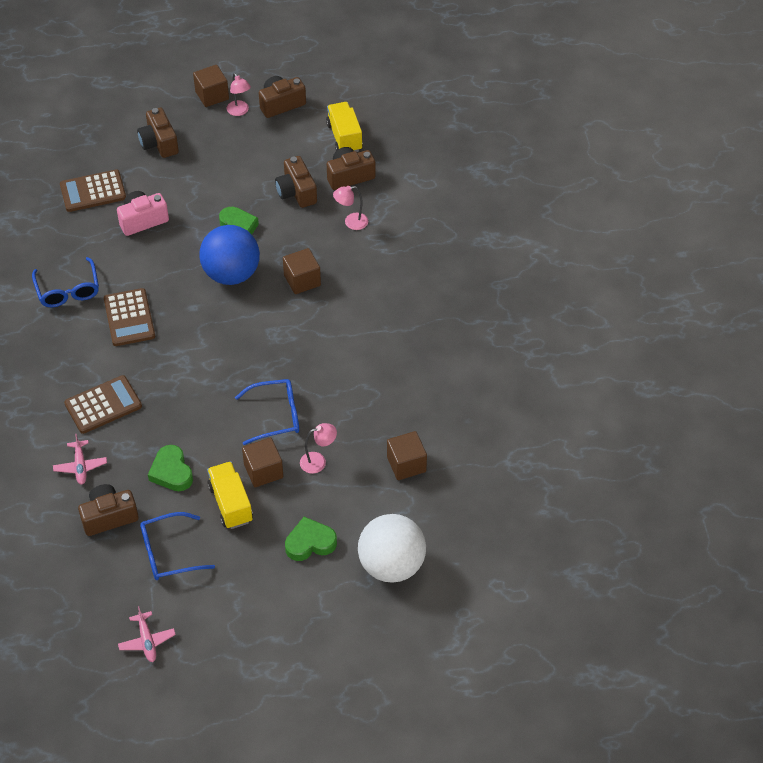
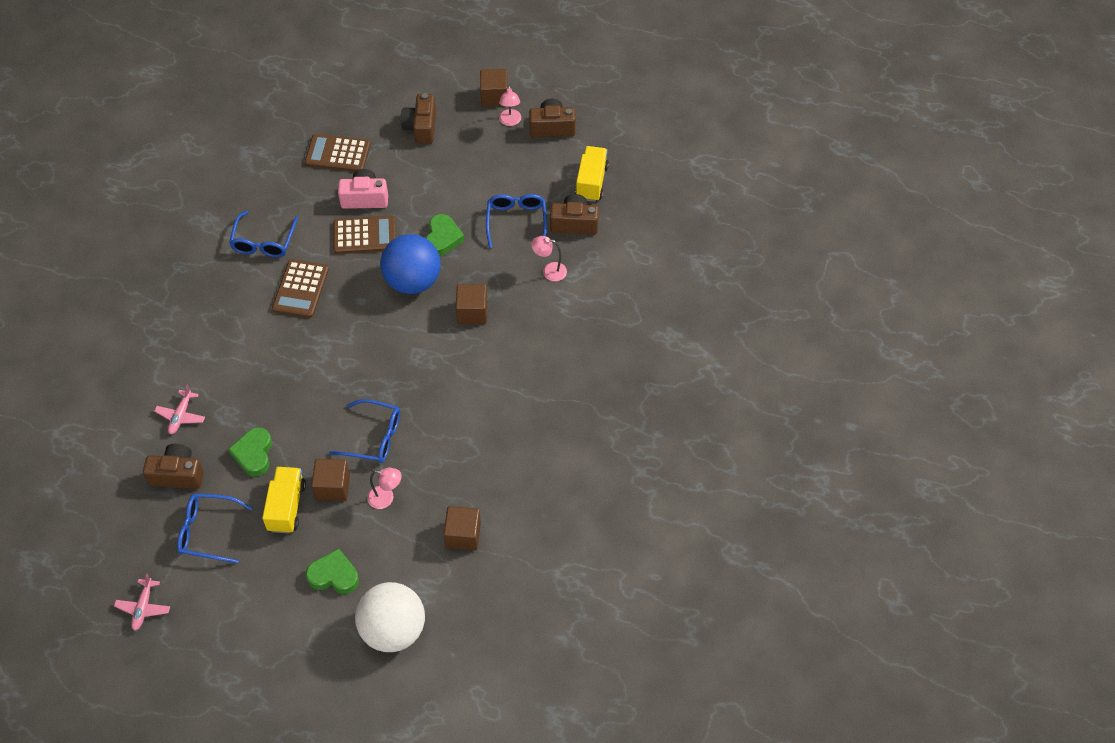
camera: 25 degrees right, 5 degrees up
(103, 405) = (232, 365): brown calculator -> brown calculator (364, 235)
(296, 192) = (516, 221): brown camera -> blue glasses

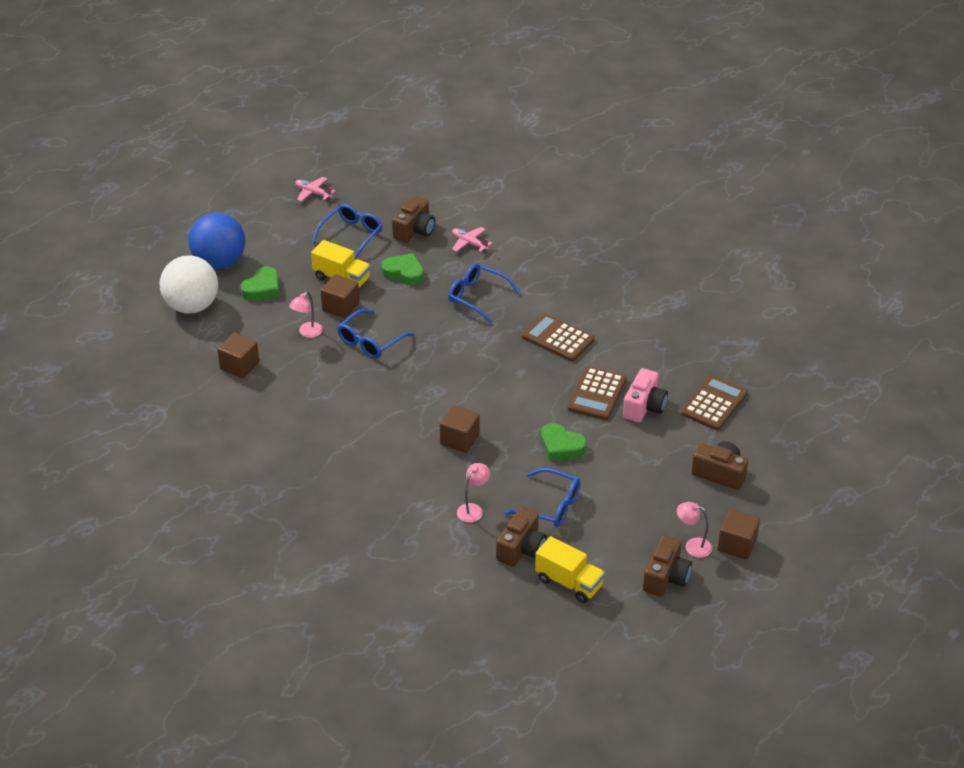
camera: 115 degrees right, 15 degrees down
(264, 242) = (628, 329): blue glasses -> blue glasses (477, 296)
(413, 281) = (521, 411): blue ball -> blue ball (219, 262)

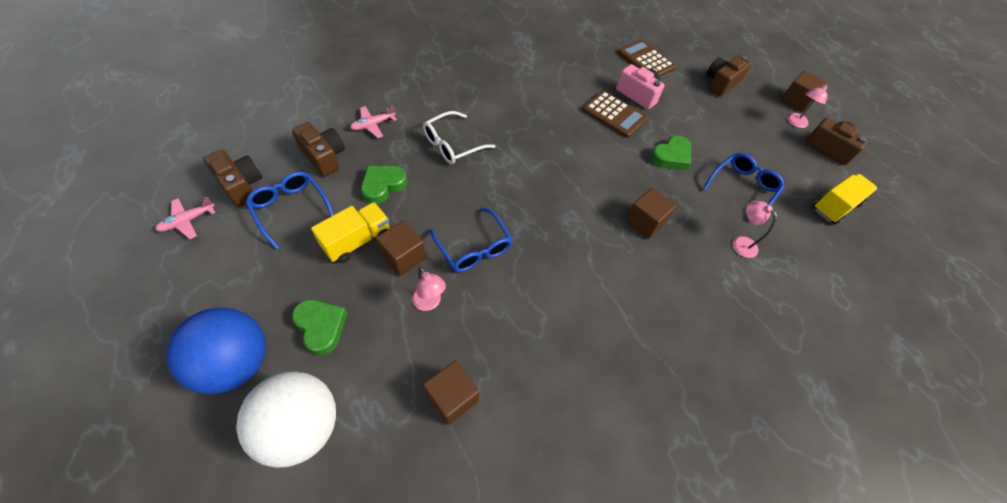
camera: 75 degrees left, 15 degrees up
(477, 296) = (452, 145): blue glasses -> white glasses
(521, 549) = (794, 224): brown camera -> brown camera (241, 185)
(558, 338) = (536, 113): brown calculator -> none

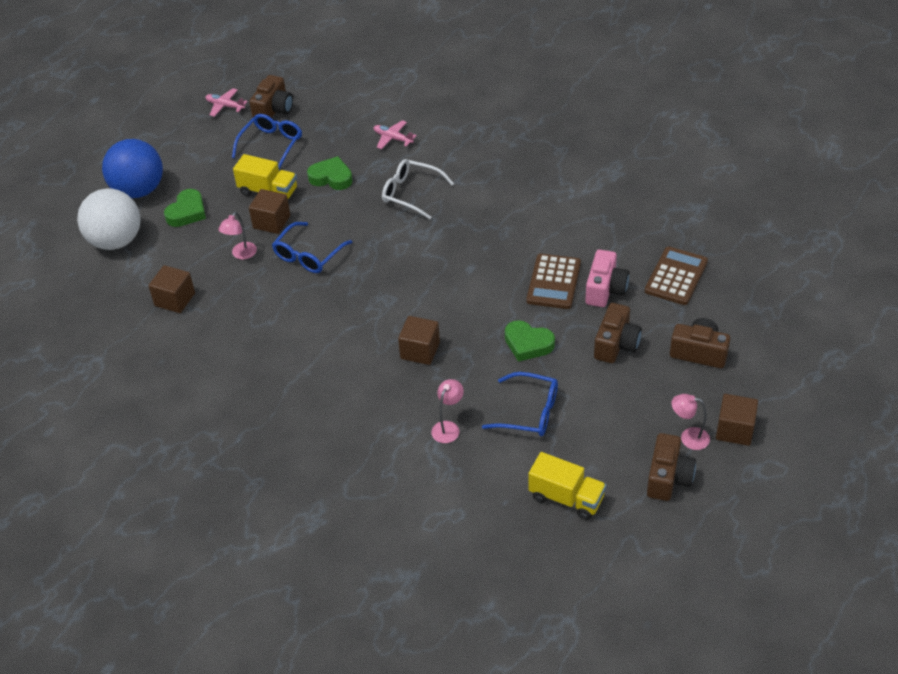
camera: 70 degrees right, 10 degrees down
(324, 157) = (335, 132): brown camera -> brown camera (616, 344)

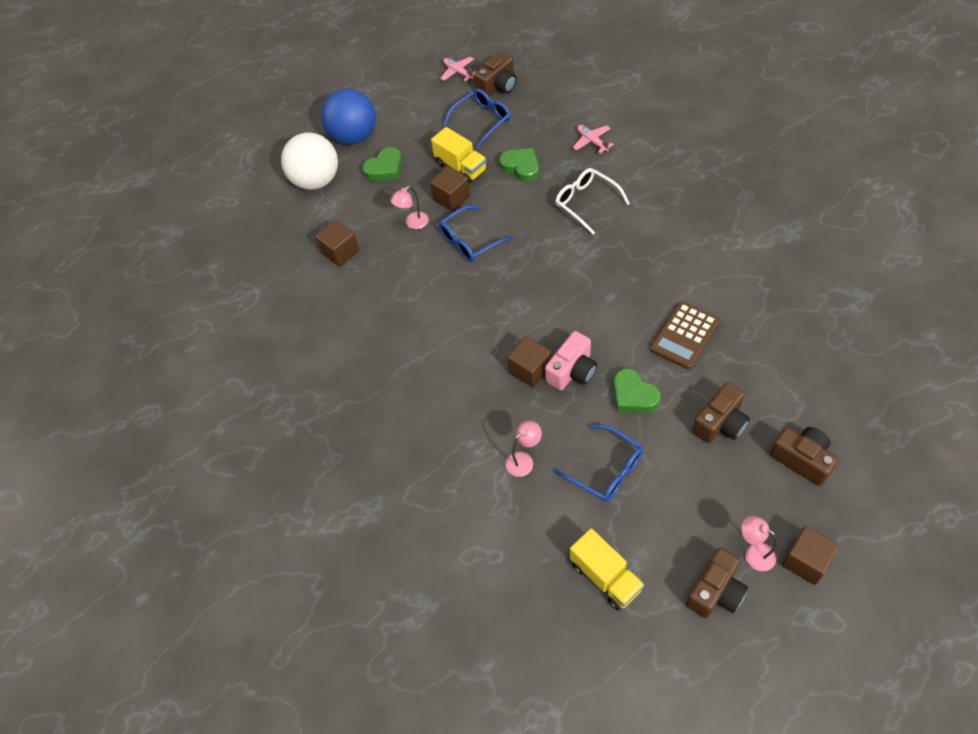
camera: 25 degrees right, 10 degrees up
(605, 289) = (732, 359): pink camera -> pink camera (572, 371)
(676, 276) = (810, 366): brown calculator -> none

